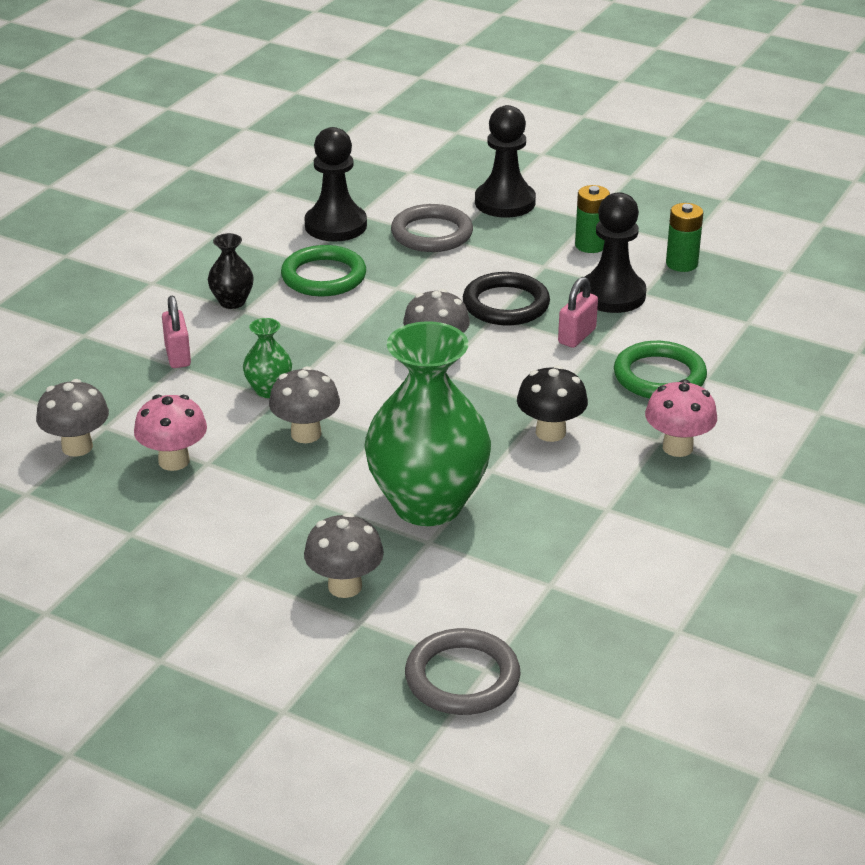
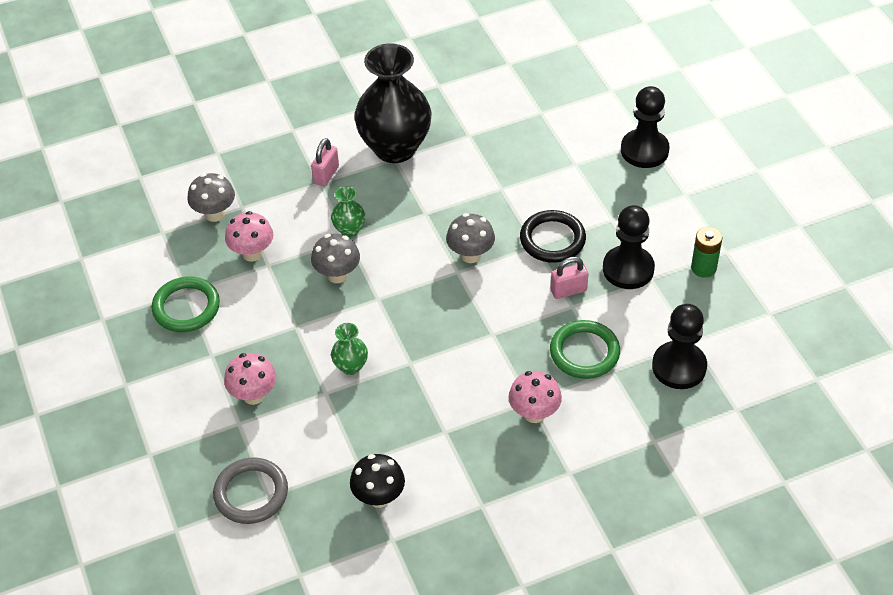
camera: 40 degrees right, 15 degrees up
(232, 302) = (395, 148): black vase -> black vase, size x2.32
(323, 276) = (467, 155): green ring -> green ring (186, 307)
(335, 225) = (516, 115): black pawn -> black pawn (679, 367)
(345, 586) = (253, 395): grey mushroom -> pink mushroom
(427, 504) = (351, 366): green vase -> green vase, size x0.43
(432, 233) = (568, 154): grey ring -> none
(550, 432) = (472, 356): black mushroom -> black mushroom (379, 497)
(590, 245) = (660, 219): green battery -> none

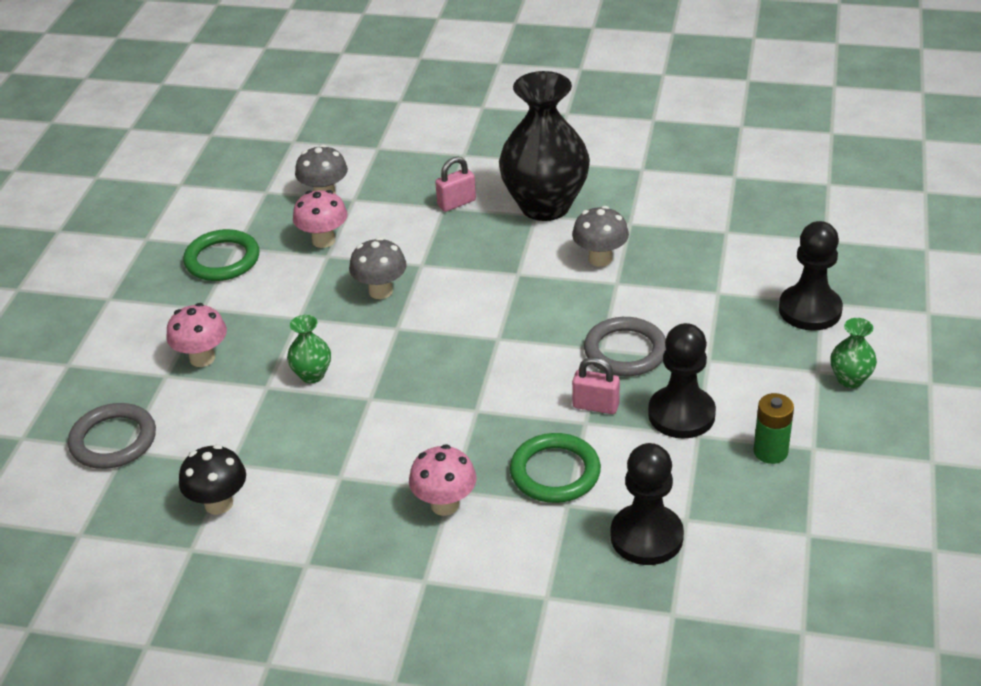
camera: 35 degrees right, 10 degrees down
(349, 230) = (431, 258): green vase -> green vase (850, 379)
(470, 255) = (526, 329): grey mushroom -> grey mushroom (600, 259)
(552, 239) = (625, 351): black ring -> grey ring

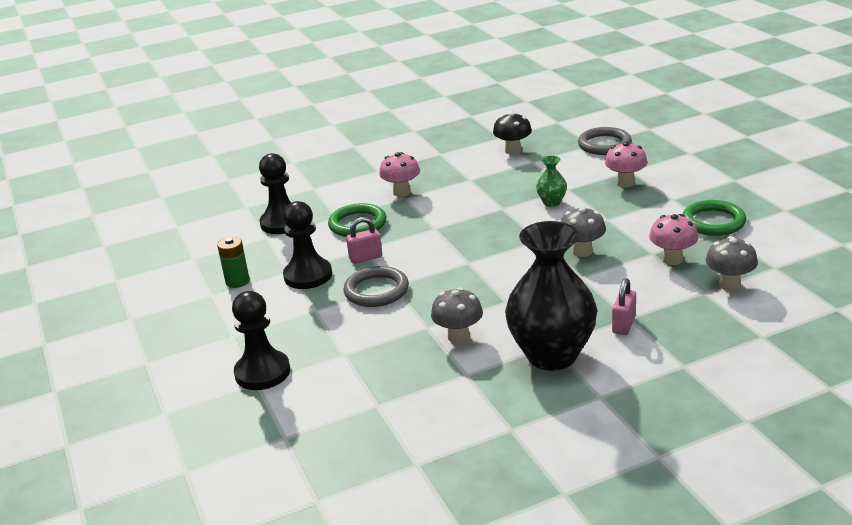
camera: 145 degrees right, 10 degrees down
(850, 379) = (206, 340): green vase -> none

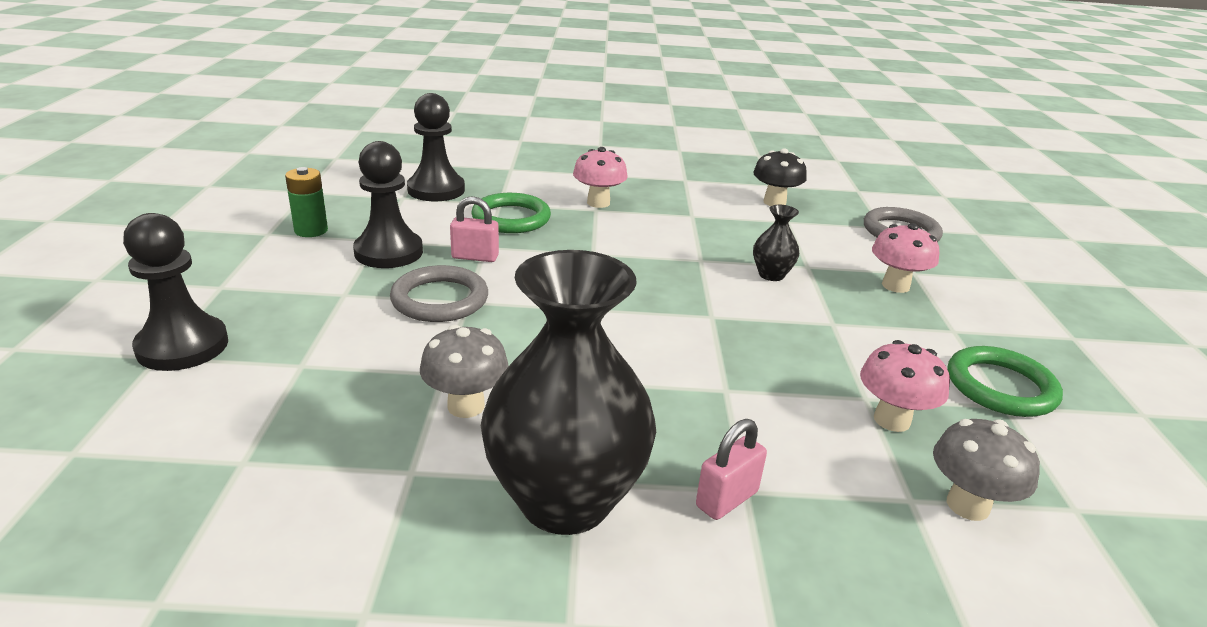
camera: 20 degrees right, 0 degrees up
(551, 202) = (771, 275): green vase -> black vase
(582, 251) = (758, 354): grey mushroom -> none

